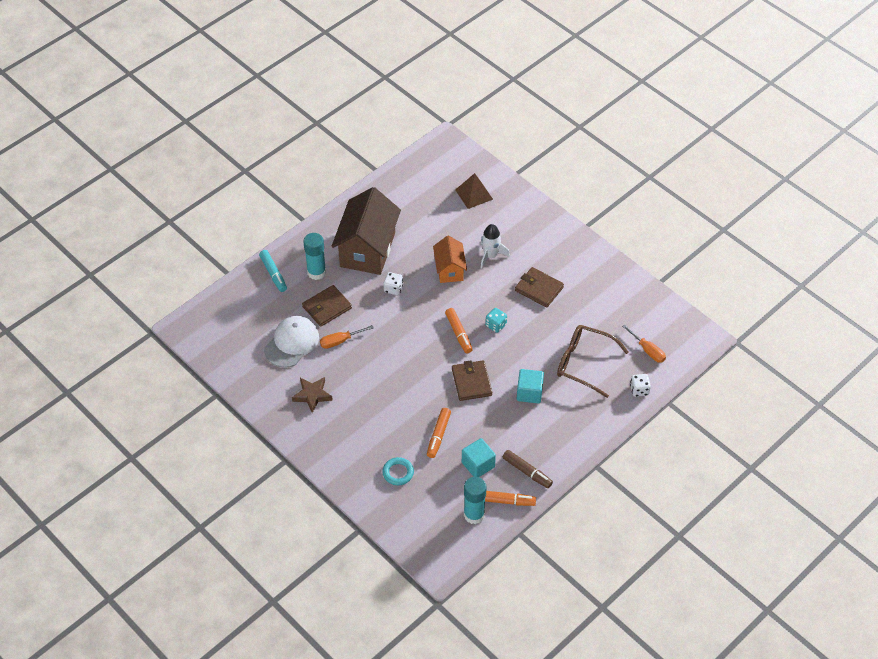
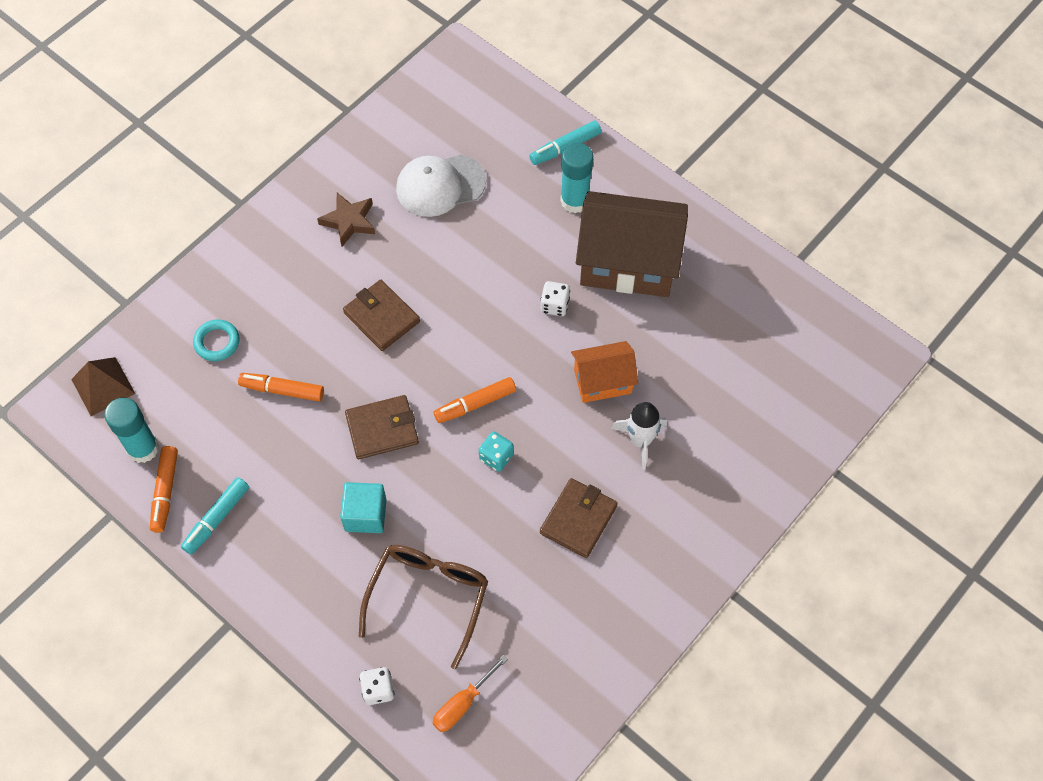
camera: 85 degrees right, 10 degrees up
(292, 343) = (440, 185): white cap -> white cap turned 135 degrees clockwise
(327, 307) = (509, 221): brown wallet -> brown wallet (381, 317)
(340, 341) = (448, 245): orange screwdriver -> none
(474, 194) = (771, 406): brown pyramid -> brown pyramid (103, 386)
(478, 465) = (230, 448): turquoise cube -> none
(527, 472) = (216, 519): brown marker -> turquoise marker

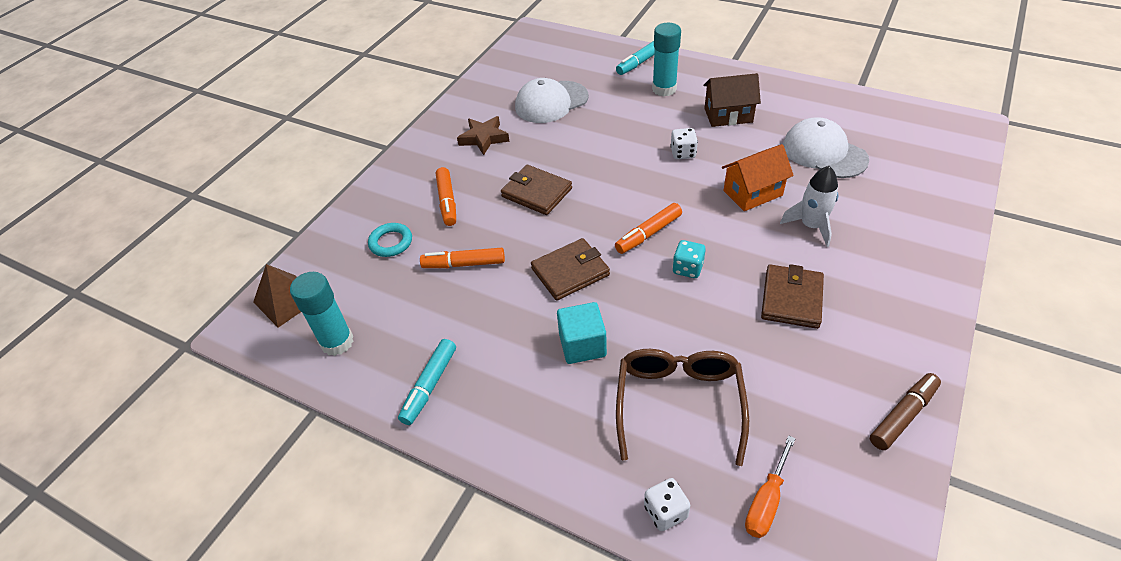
camera: 10 degrees left, 15 degrees down
(165, 492) = (369, 374): orange marker -> orange marker (447, 201)
(614, 662) = (903, 415): none -> brown marker
(628, 263) = (728, 115): brown house -> brown house, size x0.55
(704, 348) = (824, 152): none -> white cap

